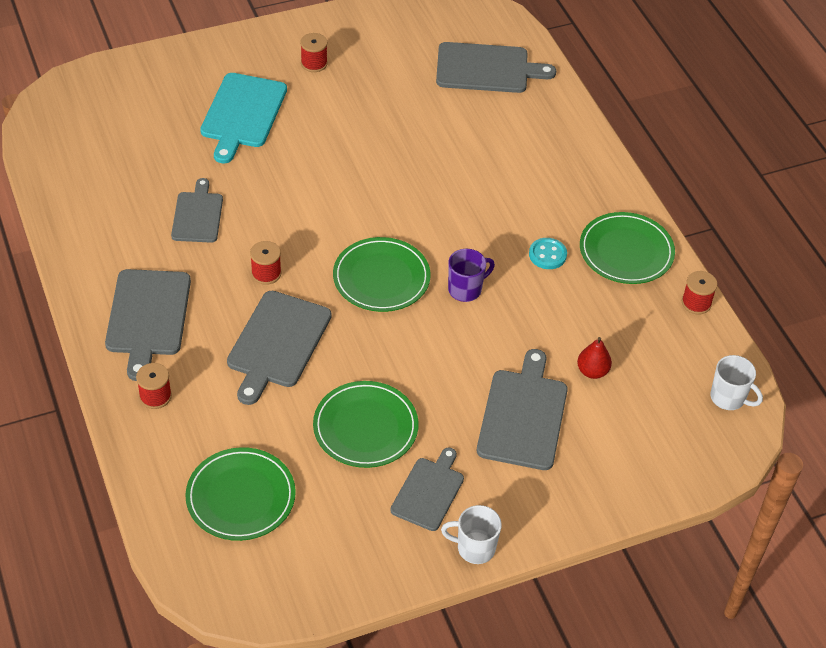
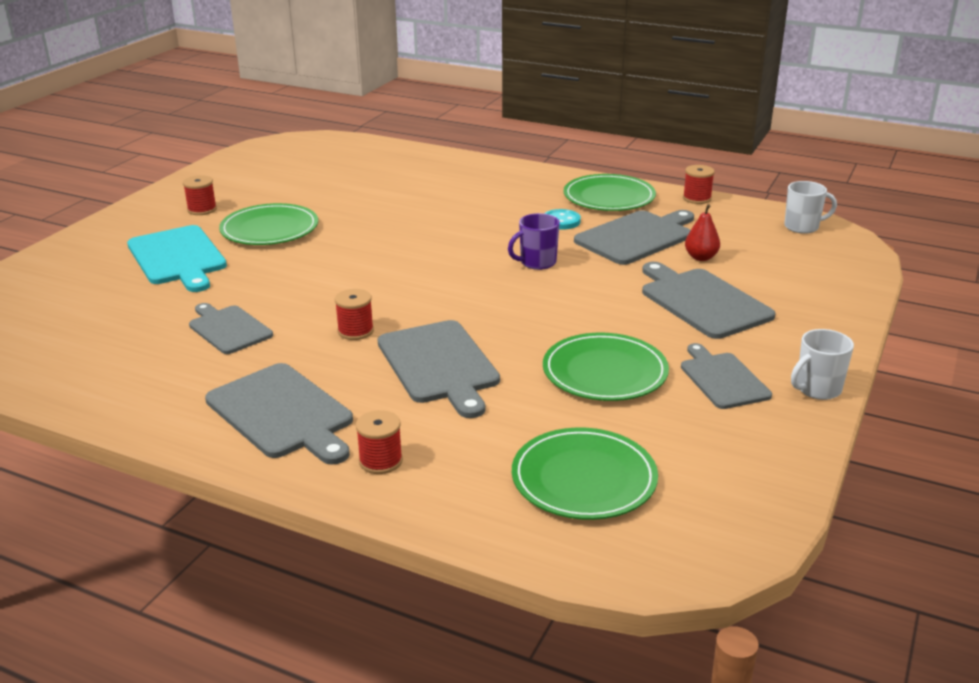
camera: 40 degrees left, 20 degrees down
(381, 278) = (460, 287): green plate -> green plate (269, 229)
(466, 289) = (537, 263): purple mug -> purple mug turned 135 degrees counterclockwise
(487, 68) = (353, 162): grey cutting board -> grey cutting board (637, 237)

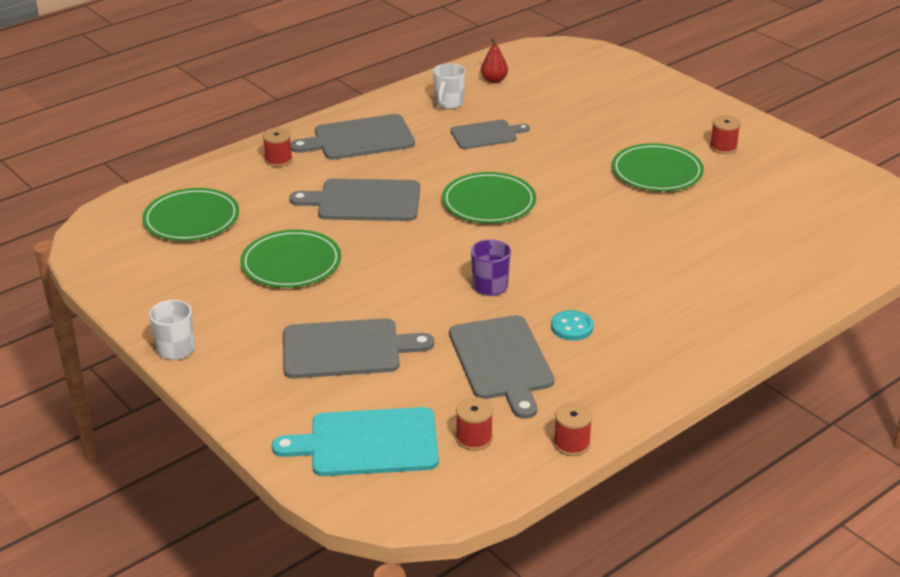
camera: 115 degrees right, 5 degrees up
(178, 257) = (624, 128): turquoise cutting board -> turquoise cutting board (367, 443)
(355, 331) = (441, 179): red spool -> red spool (474, 438)
(609, 197) = (615, 379): green plate -> green plate (489, 202)
(701, 257) = (427, 384): red pear -> red pear (494, 80)
(722, 379) = (232, 311): grey cutting board -> none
(802, 227) = (441, 490): white mug -> white mug (448, 103)

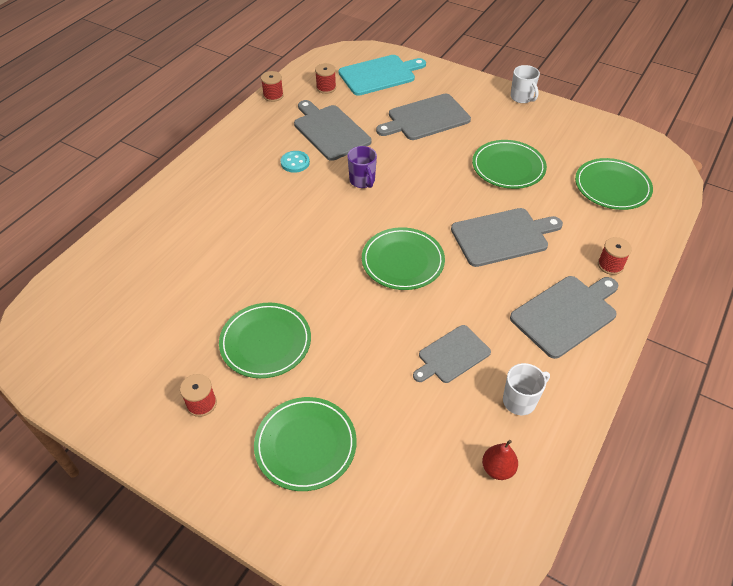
camera: 160 degrees right, 15 degrees up
(448, 103) = (520, 401): white mug -> white mug turned 60 degrees clockwise
(637, 113) = (305, 445): none -> green plate

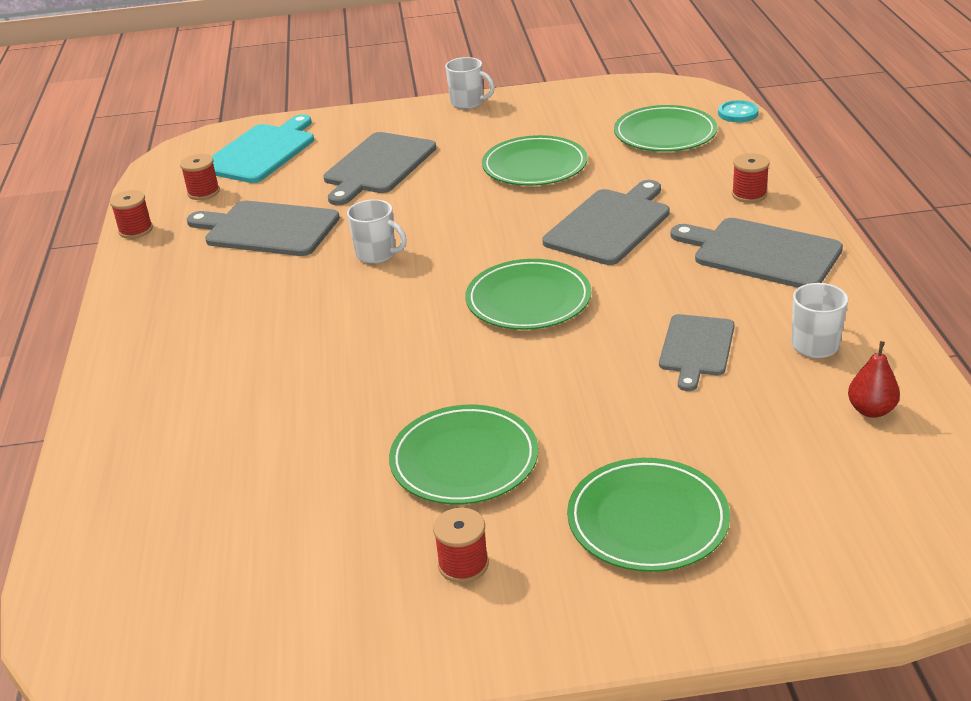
camera: 35 degrees left, 15 degrees down
(295, 163) = (261, 278): turquoise button -> turquoise button (738, 113)
(362, 181) = (377, 254): purple mug -> white mug
(566, 314) = (761, 253): grey cutting board -> grey cutting board turned 75 degrees counterclockwise

